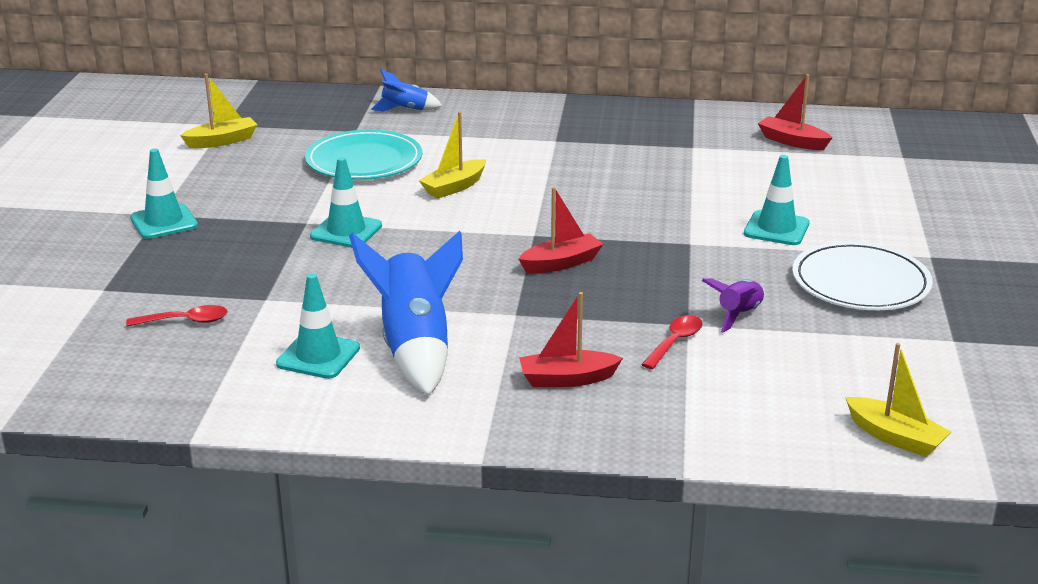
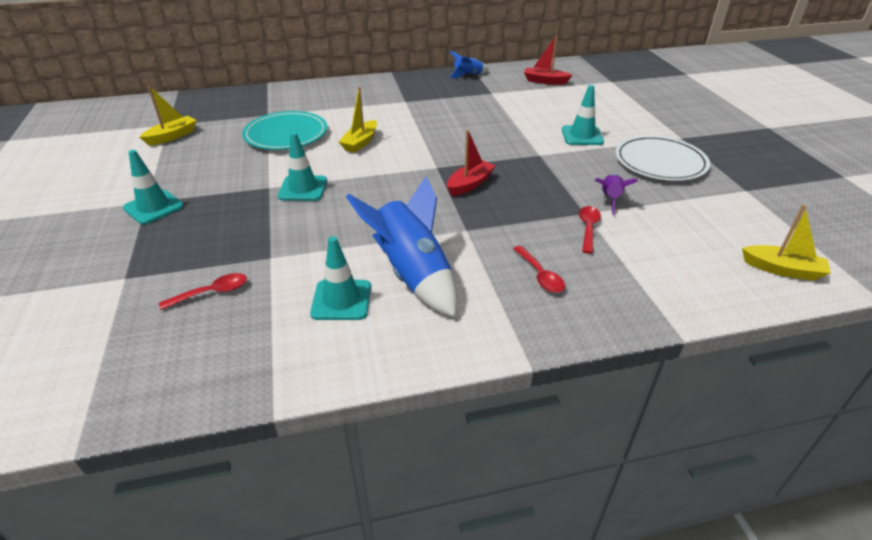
camera: 20 degrees left, 10 degrees up
(405, 109) = (294, 95): blue rocket -> blue rocket (468, 75)
(567, 379) = (540, 275): red boat -> red spoon

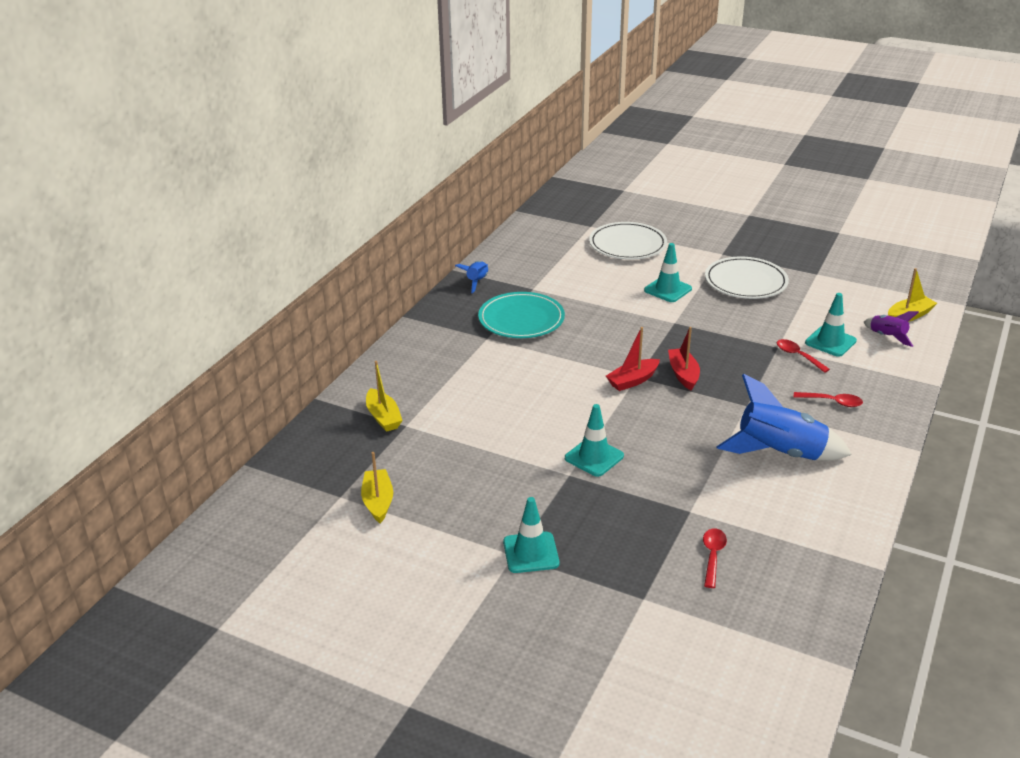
camera: 50 degrees left, 5 degrees down
(286, 134) = (470, 430): turquoise plate -> turquoise plate (521, 319)
(341, 300) = (781, 496): turquoise traffic cone -> turquoise traffic cone (830, 342)
(360, 142) = (543, 395): yellow boat -> yellow boat (383, 417)
(545, 81) = (547, 253): red boat -> red boat (632, 381)
(610, 199) = (771, 328): purple rocket -> purple rocket (887, 337)
(614, 100) = (627, 245): none -> white plate

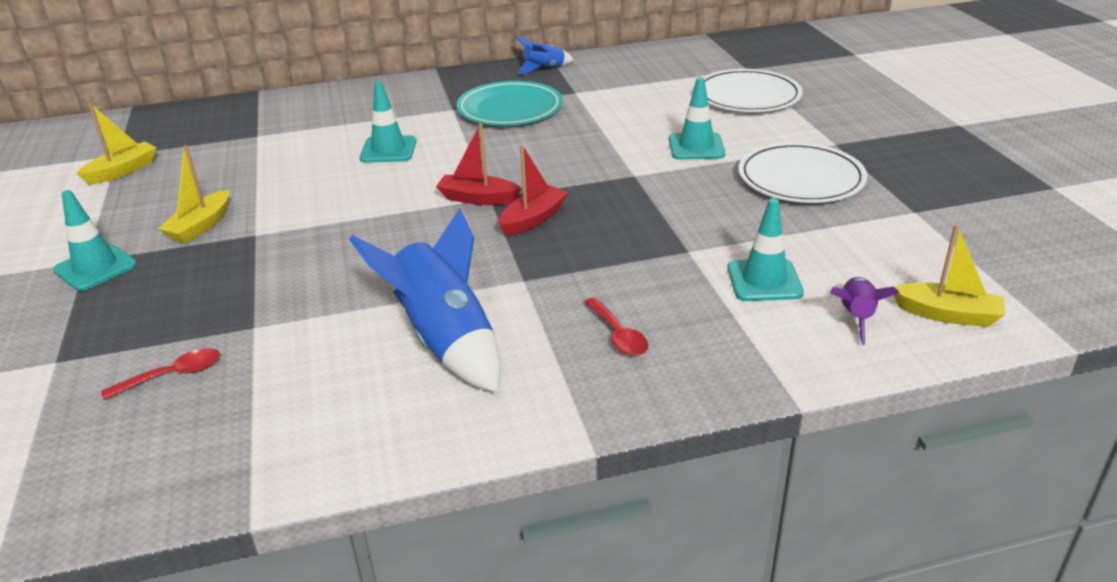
camera: 50 degrees right, 0 degrees up
(383, 417) = (259, 123): yellow boat -> yellow boat (201, 226)
(594, 457) = (302, 234): turquoise traffic cone -> turquoise traffic cone (388, 150)
(798, 356) = (690, 271): red spoon -> none

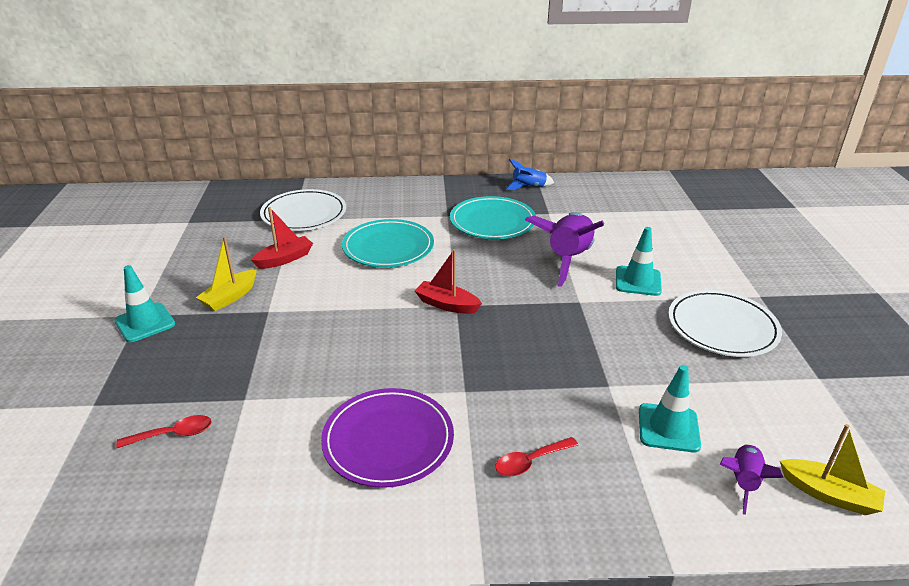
camera: 10 degrees right, 0 degrees up
(122, 171) = (188, 237): yellow boat -> none
(388, 150) = (388, 247): turquoise traffic cone -> turquoise plate
(445, 340) = (388, 440): blue rocket -> purple plate
(533, 219) = (486, 332): red boat -> red boat (284, 259)
(610, 135) = (568, 259): none -> purple rocket
(618, 335) = (530, 462): red spoon -> red spoon turned 75 degrees clockwise
(747, 96) = (692, 236): white plate -> white plate (304, 214)

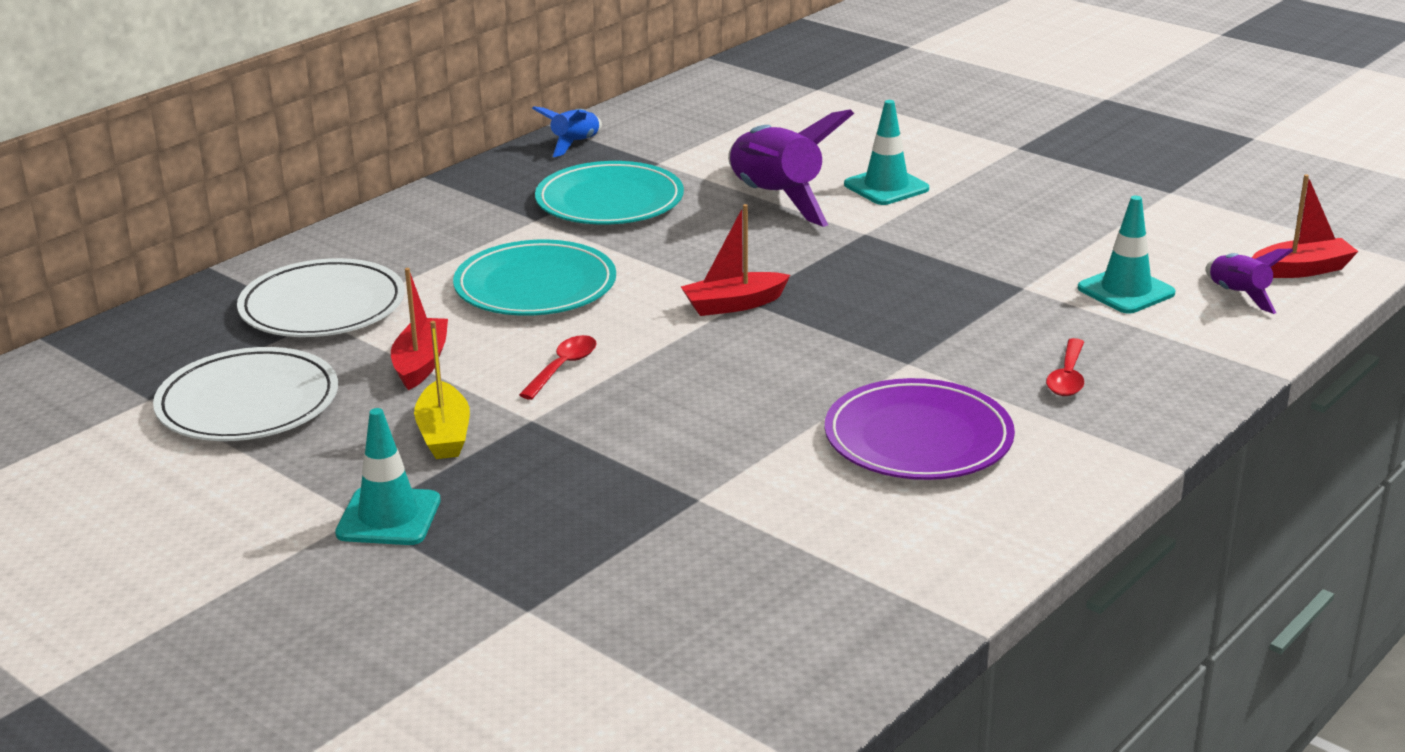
camera: 45 degrees left, 5 degrees down
(173, 434) = (691, 568): red spoon -> red spoon (563, 367)
(722, 327) = (1032, 190): white plate -> white plate (248, 403)
(829, 494) = (1302, 270): yellow boat -> red boat

